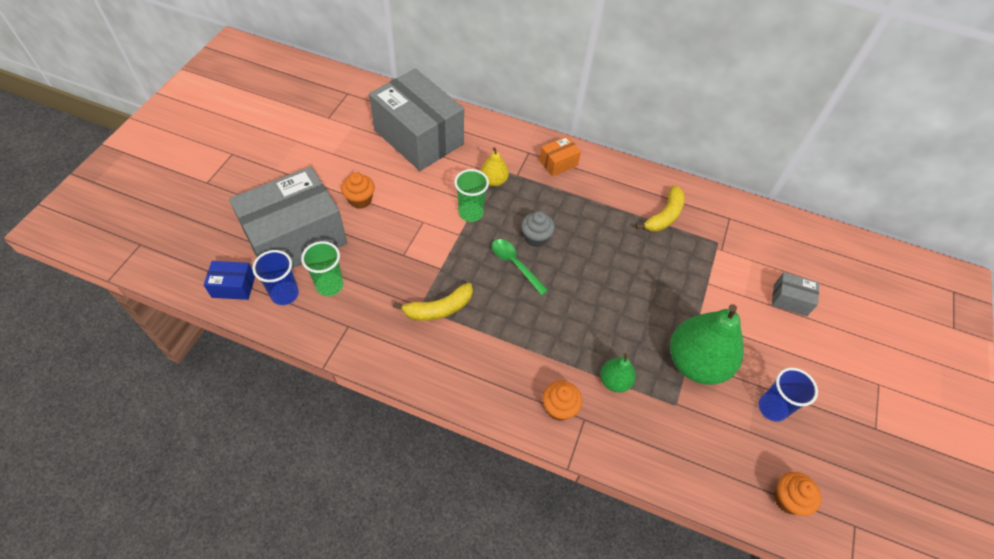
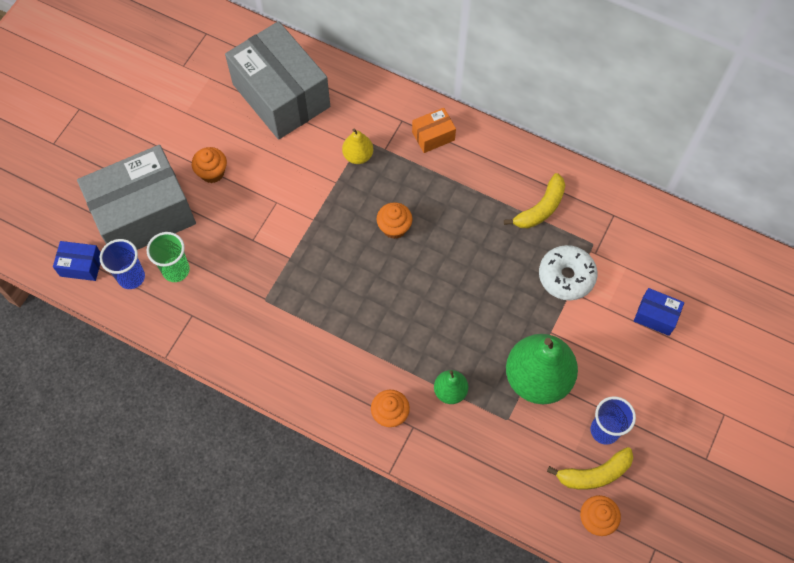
camera: 10 degrees right, 10 degrees up
(439, 309) = (283, 302): yellow banana -> yellow banana (594, 474)
(470, 213) = (328, 194): green cup -> none
(515, 264) = (368, 258): green spoon -> none
(536, 238) = (394, 228): grey cupcake -> orange cupcake
(701, 270) = (566, 276): none -> white donut
(790, 300) = (655, 316): grey box -> blue box

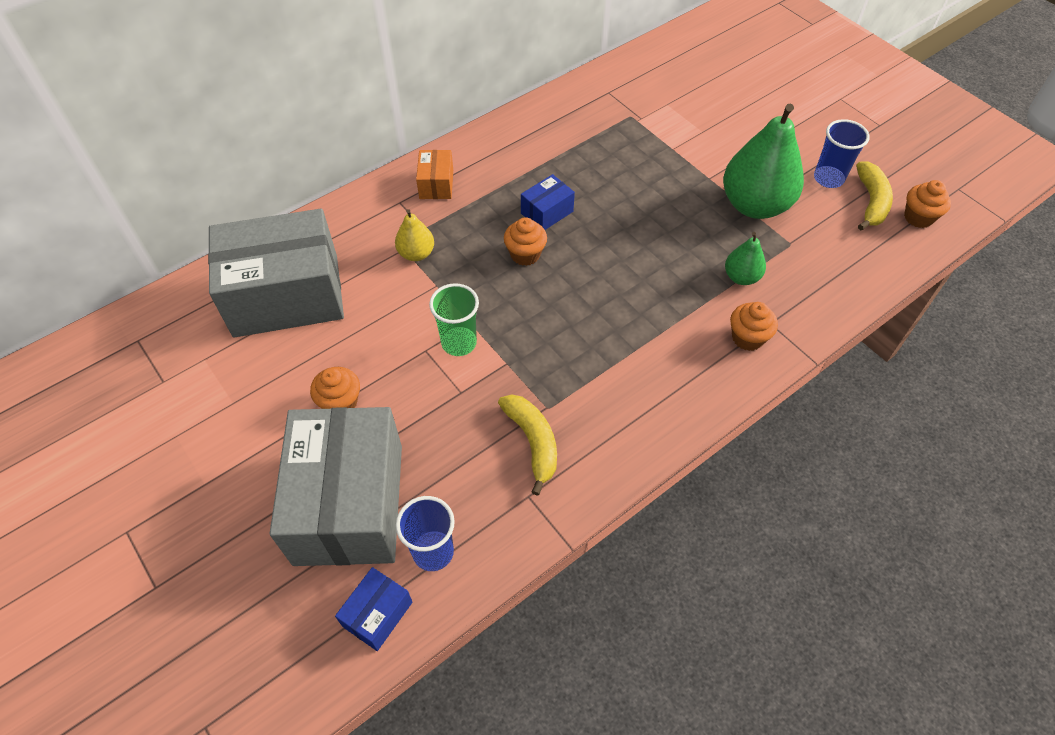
camera: 65 degrees left, 10 degrees down
(176, 270) = (454, 492): green cup -> green cup (459, 343)
(540, 208) = (571, 137): yellow banana -> yellow banana (533, 442)
(566, 276) = (655, 146): white donut -> none
(655, 316) = (726, 104): blue box -> blue box (547, 212)

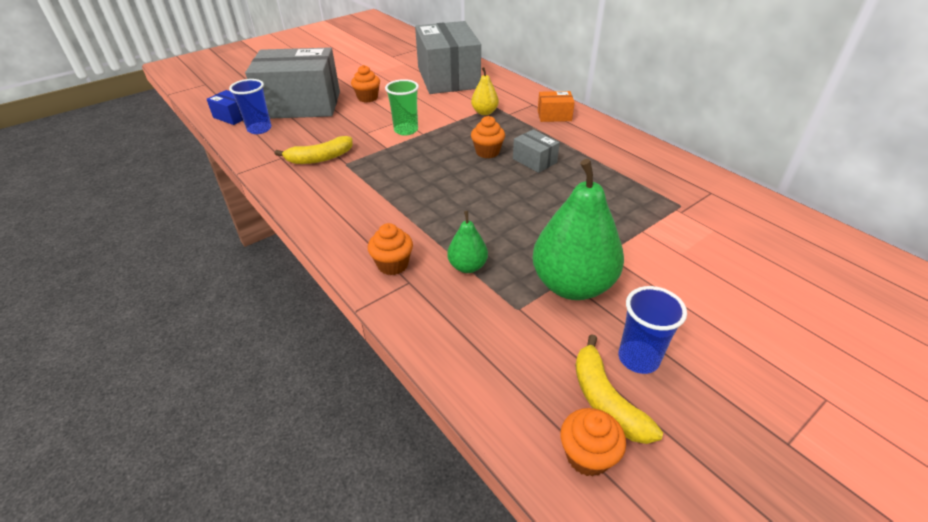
camera: 90 degrees right, 15 degrees down
(547, 212) = (534, 161): blue box -> grey box
(871, 202) = (605, 400): yellow banana -> yellow banana turned 60 degrees clockwise

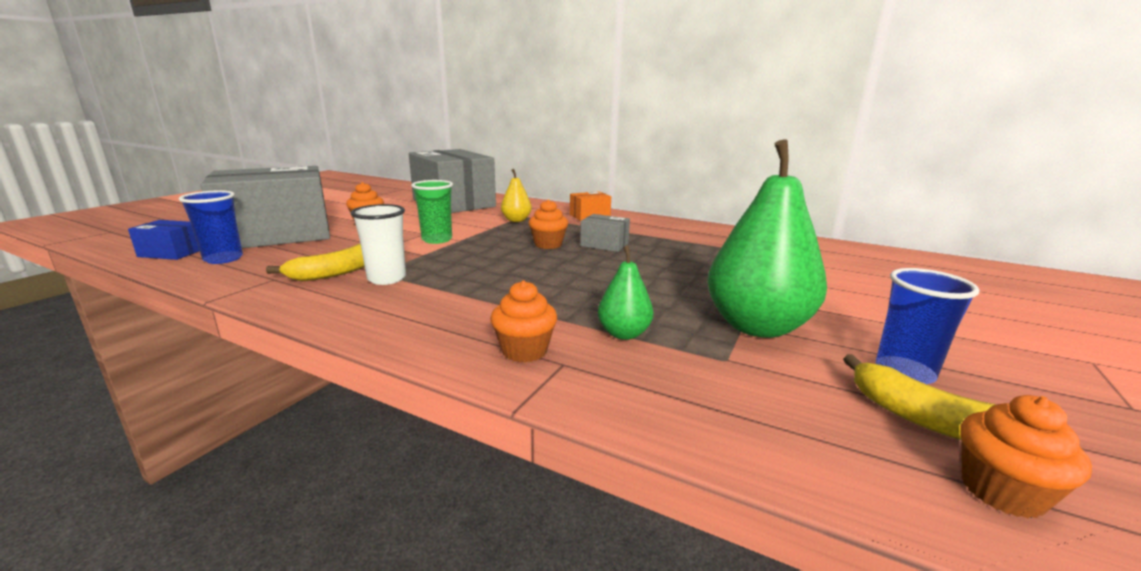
camera: 25 degrees left, 20 degrees down
(348, 172) = (387, 279): none -> white cup

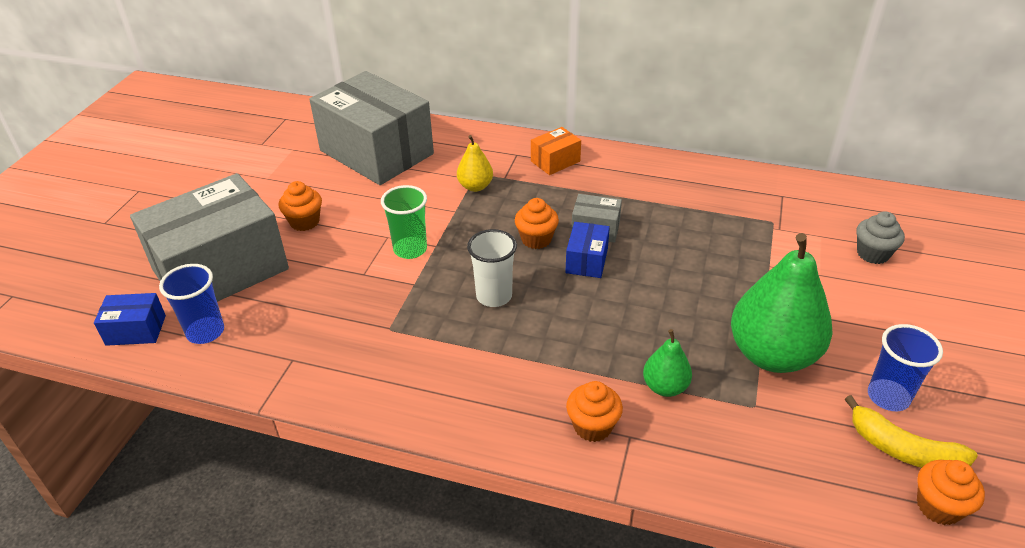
camera: 10 degrees left, 20 degrees up
(336, 272) = (347, 337): yellow banana -> none
(387, 279) = (407, 338): white cup -> white cup (494, 296)
(586, 257) = (586, 260): none -> blue box
(879, 279) = (872, 254): none -> grey cupcake

